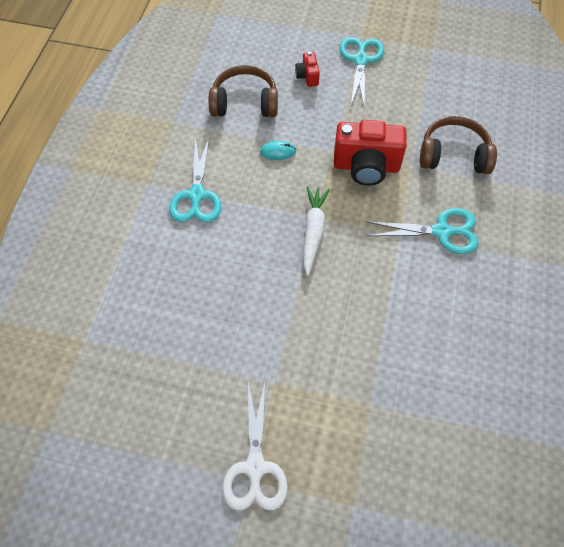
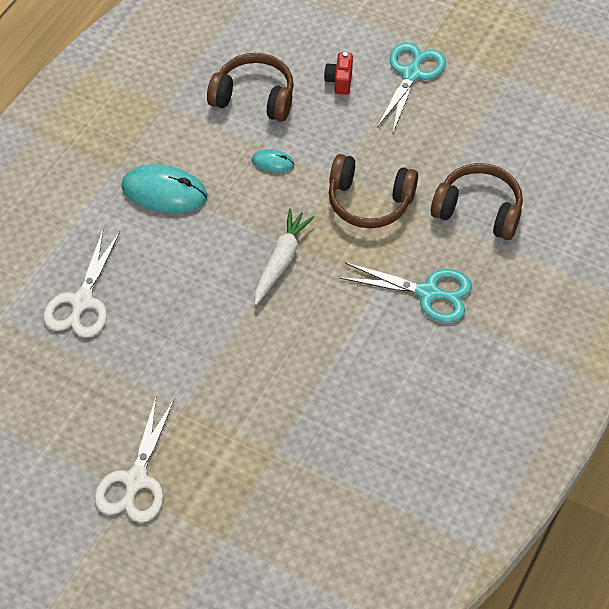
camera: 15 degrees right, 5 degrees down
(155, 308) = (82, 301): none -> white scissors
(196, 195) = (164, 192): turquoise scissors -> turquoise mouse
(366, 167) = (369, 201): red camera -> brown headphones

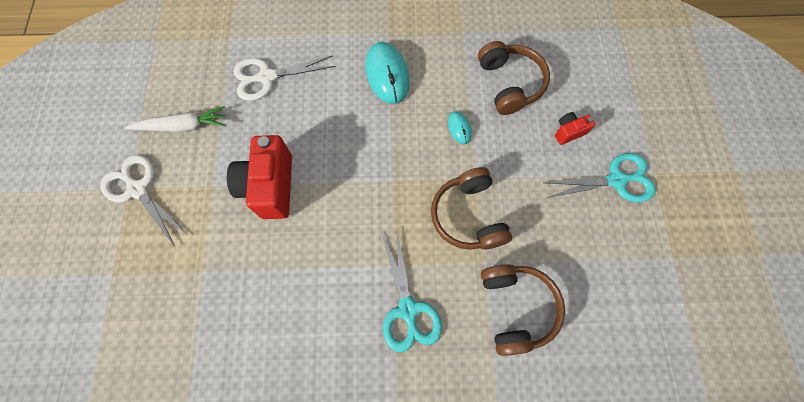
camera: 60 degrees right, 15 degrees up
(136, 480) = (138, 189): white scissors -> white scissors turned 60 degrees clockwise
(221, 353) = (270, 186): none -> red camera
(281, 260) = (374, 182): white carrot -> white carrot (183, 126)

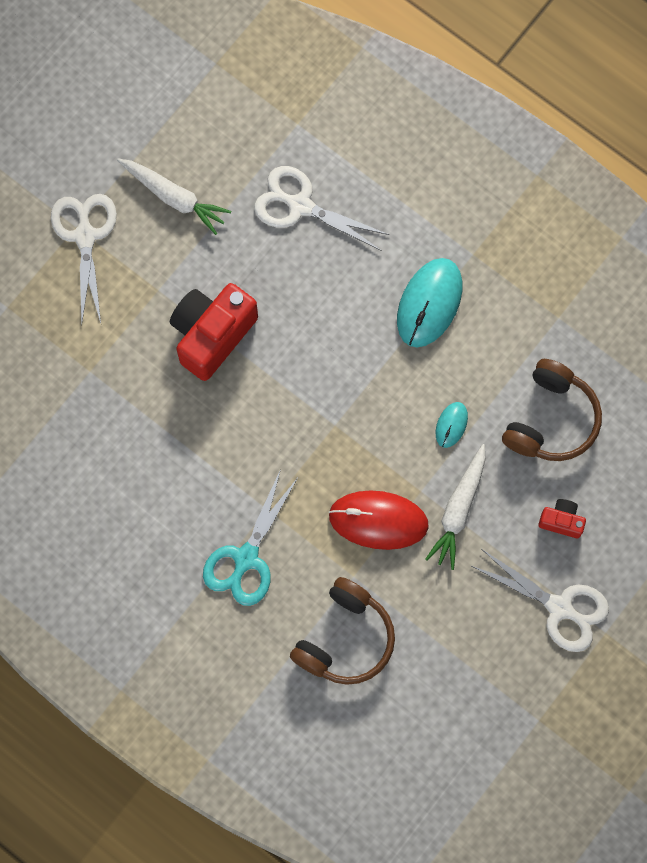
camera: 40 degrees right, 5 degrees up
(468, 216) = (378, 520): brown headphones -> red mouse
(508, 171) = (458, 510): none -> white carrot
(616, 180) = (559, 607): turquoise scissors -> white scissors

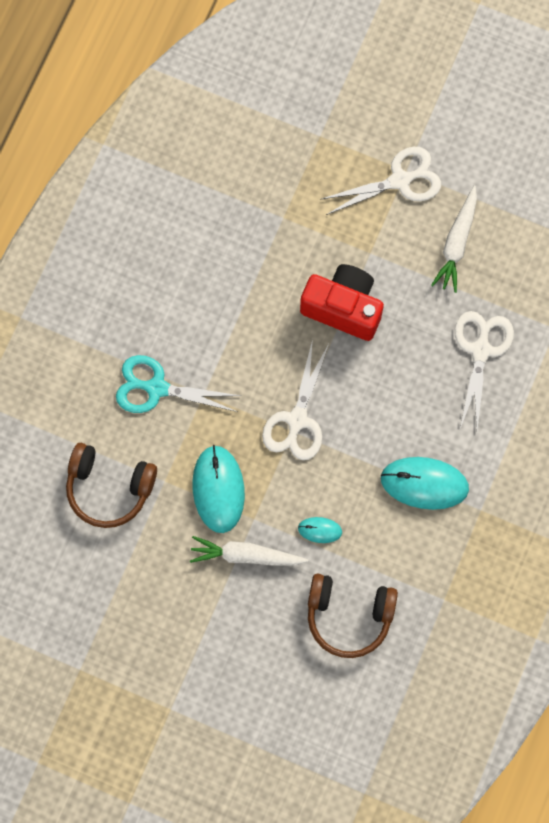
camera: 75 degrees right, 0 degrees up
(378, 520) = (218, 489): red mouse -> turquoise mouse
(559, 607) = (182, 663): white scissors -> white scissors (297, 420)
(561, 521) = (259, 647): red camera -> none

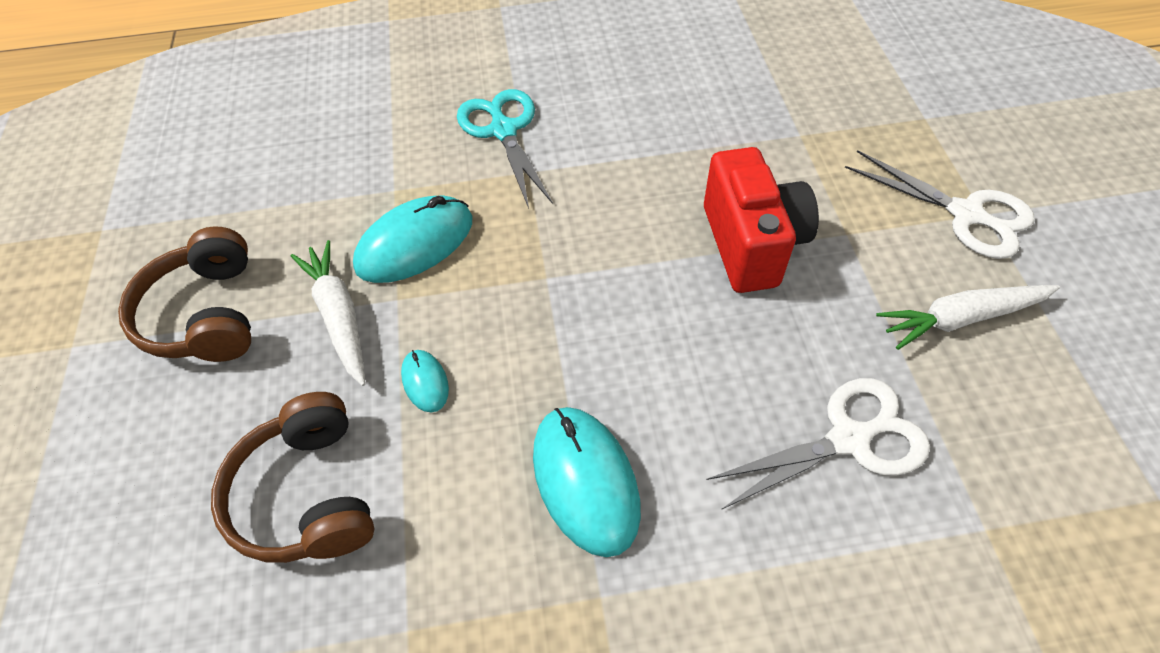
camera: 60 degrees right, 20 degrees down
(109, 488) = (354, 148): brown headphones -> brown headphones (206, 314)
(297, 420) = (565, 274): white scissors -> none

